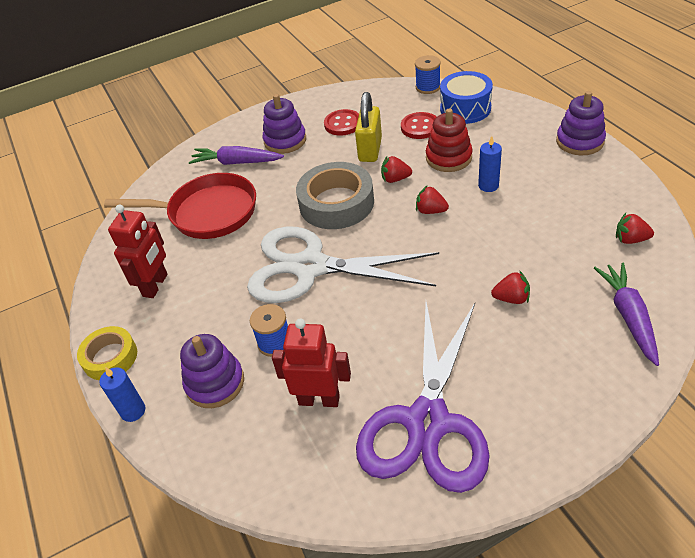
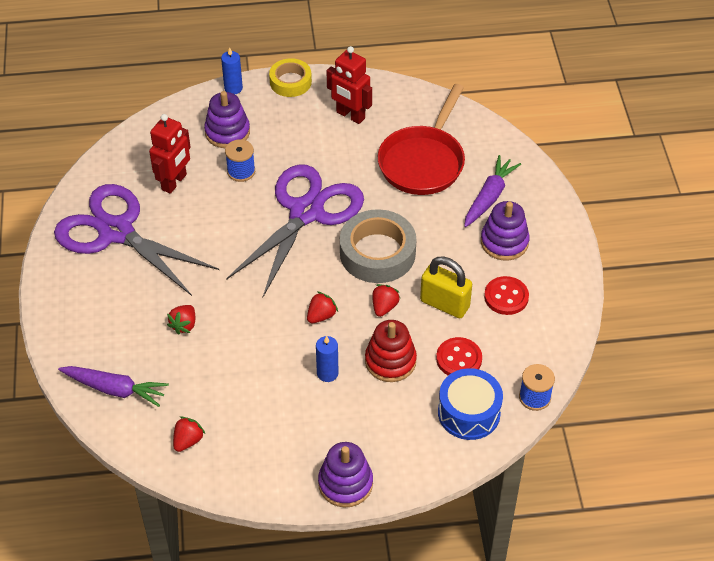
camera: 105 degrees right, 5 degrees up
(310, 267) = (306, 212): white scissors -> purple scissors

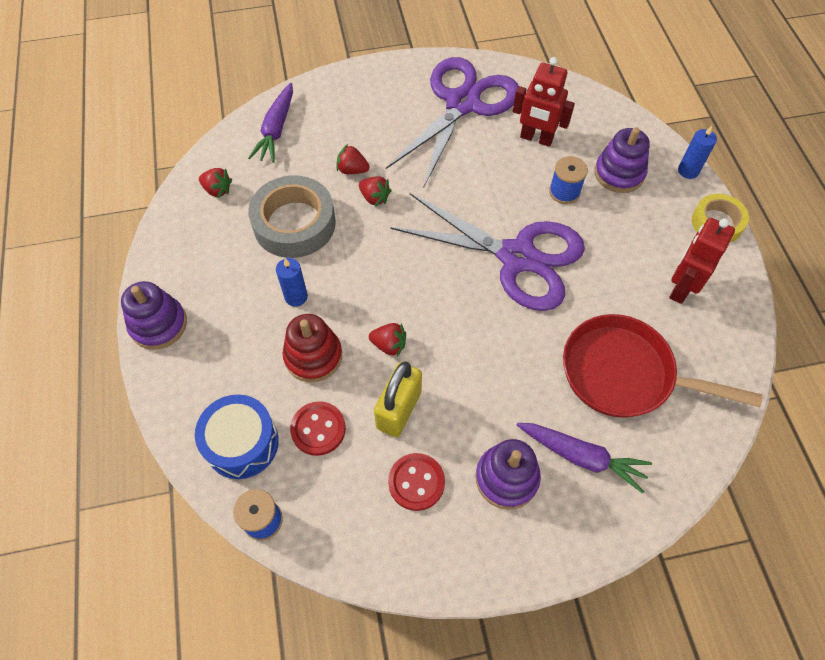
camera: 85 degrees right, 10 degrees up
(321, 316) = (372, 284): red strawberry -> red strawberry (374, 198)
(377, 253) = (468, 332): grey tape -> grey tape (294, 223)

